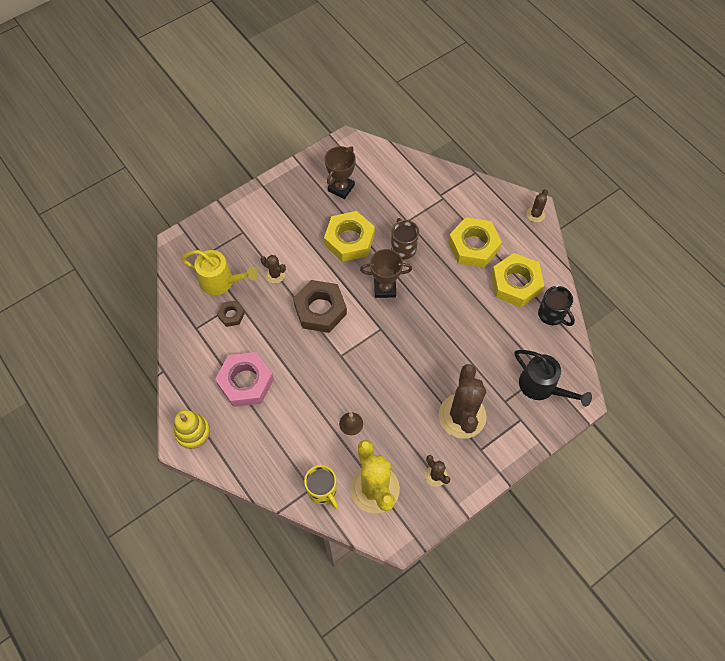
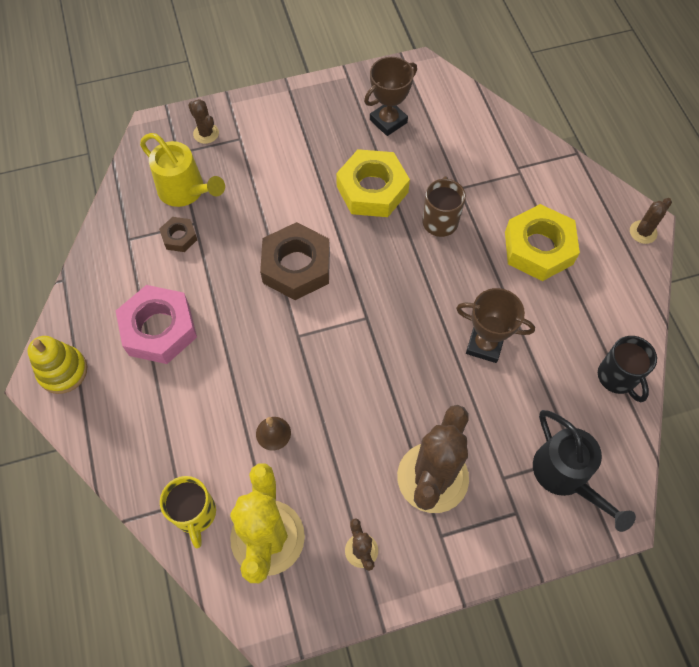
camera: 20 degrees right, 0 degrees up
(275, 275) = (257, 204): brown cactus -> brown cactus (206, 133)
(385, 288) = (394, 266): brown trophy -> brown trophy (484, 345)
(515, 283) = (580, 317): yellow nut -> none

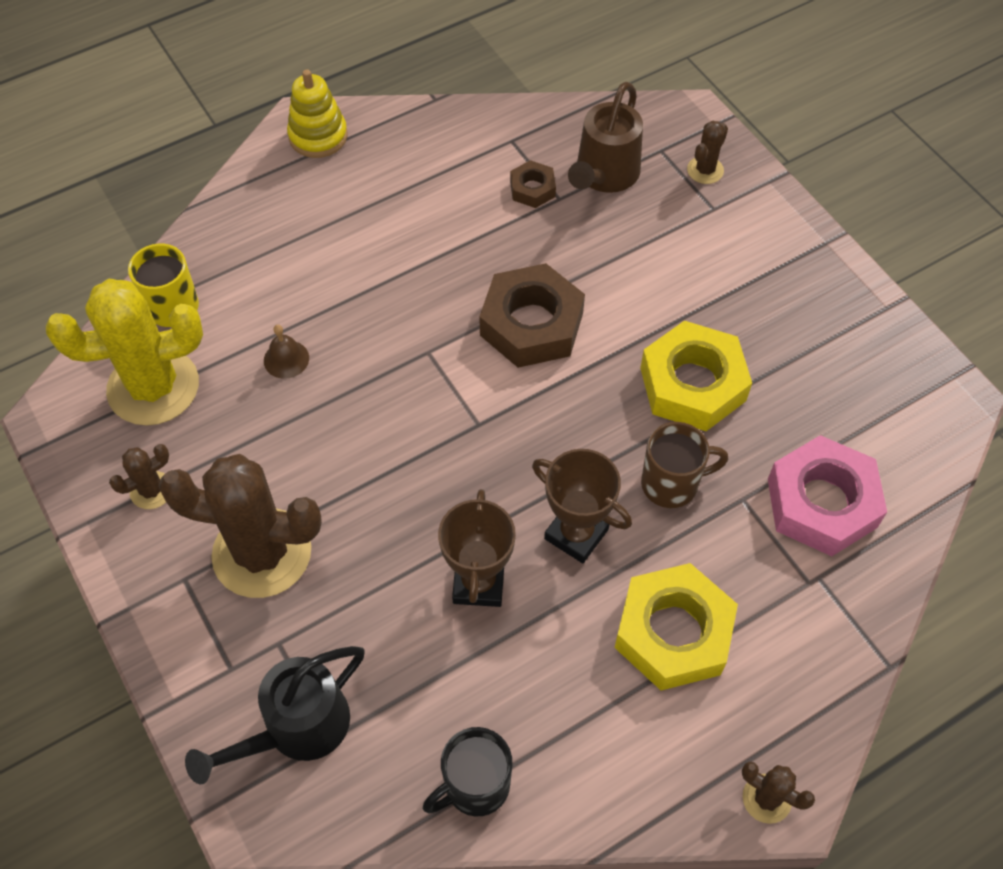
camera: 75 degrees right, 5 degrees down
(159, 329) = (396, 207): pink nut -> pink nut (822, 503)
(186, 191) = (604, 176): yellow watering can -> brown watering can
(388, 121) = (827, 377): brown trophy -> brown trophy (576, 534)

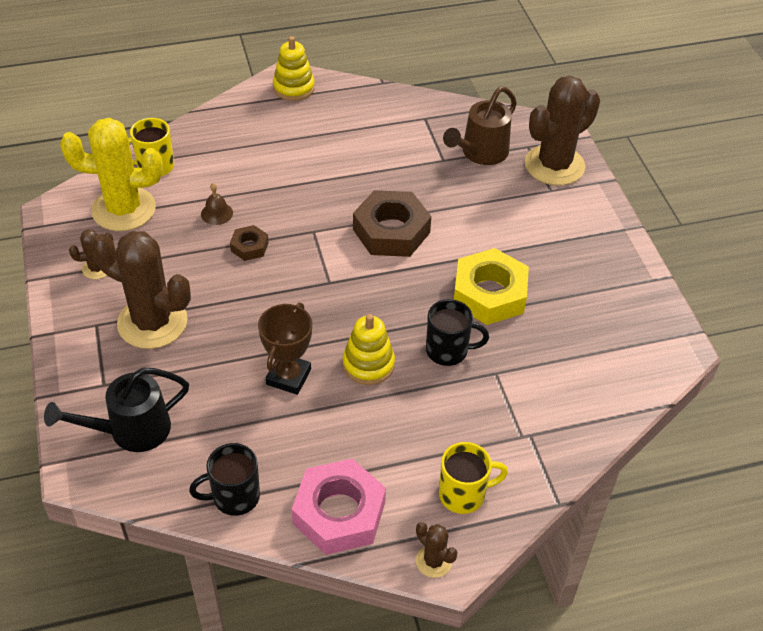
camera: 15 degrees right, 10 degrees down
(532, 189) = (426, 150): brown nut -> brown nut (249, 246)
(576, 534) = (368, 364): brown trophy -> yellow stacking toy
(671, 484) = (448, 351): brown mug -> black mug
(673, 633) = (410, 442): yellow nut -> none
(705, 170) = (554, 165): brown cactus -> brown cactus, size x2.24
(768, 689) = (463, 494): none -> yellow mug
(822, 503) = (552, 389): pink nut -> pink nut (339, 513)

